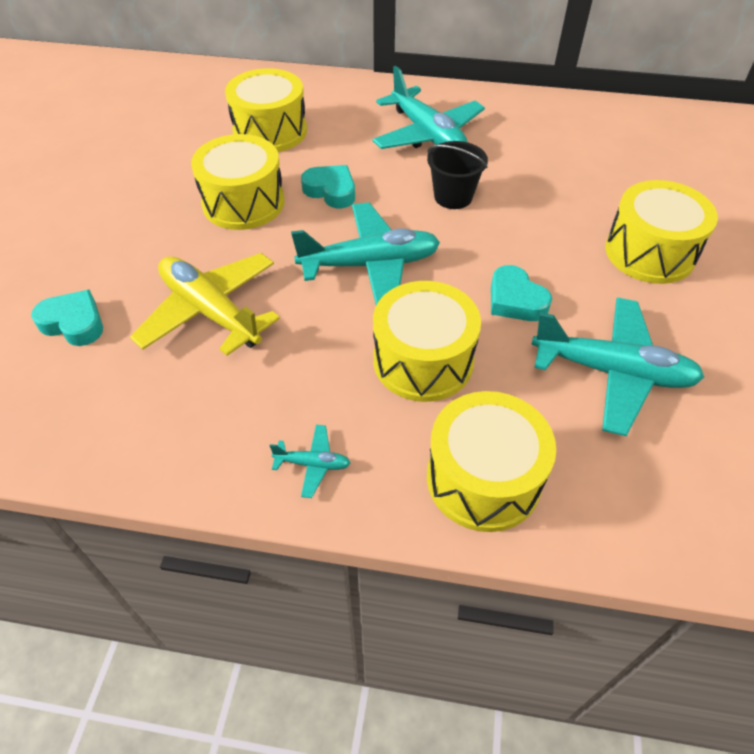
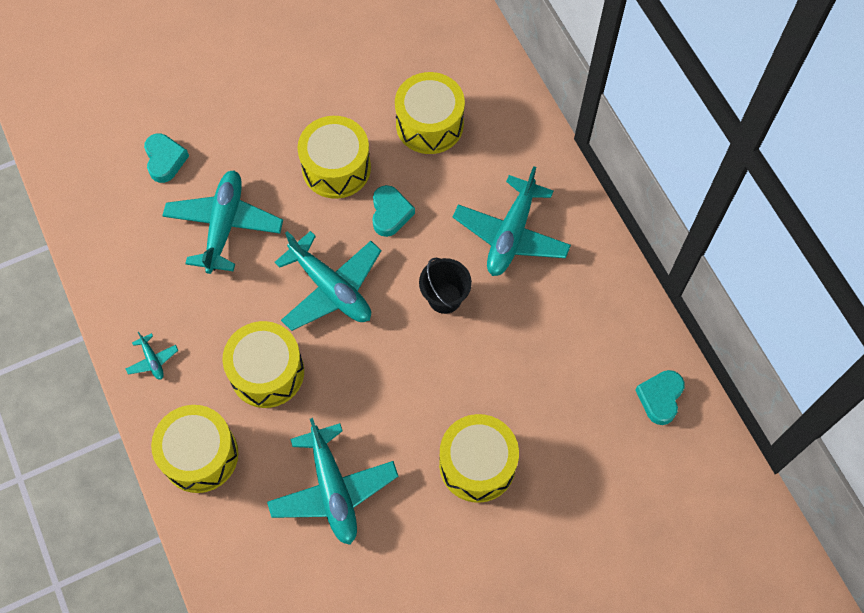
camera: 55 degrees right, 15 degrees up
(210, 312) = (224, 225): yellow plane -> turquoise plane
(515, 300) = (360, 398): turquoise heart -> turquoise heart (660, 398)

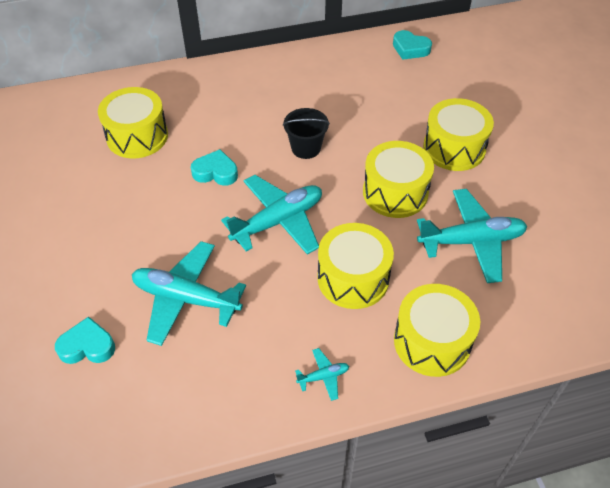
camera: 80 degrees left, 15 degrees down
(336, 168) = (155, 204): yellow drum -> yellow drum (395, 192)
(511, 234) = (259, 102): turquoise plane -> none

